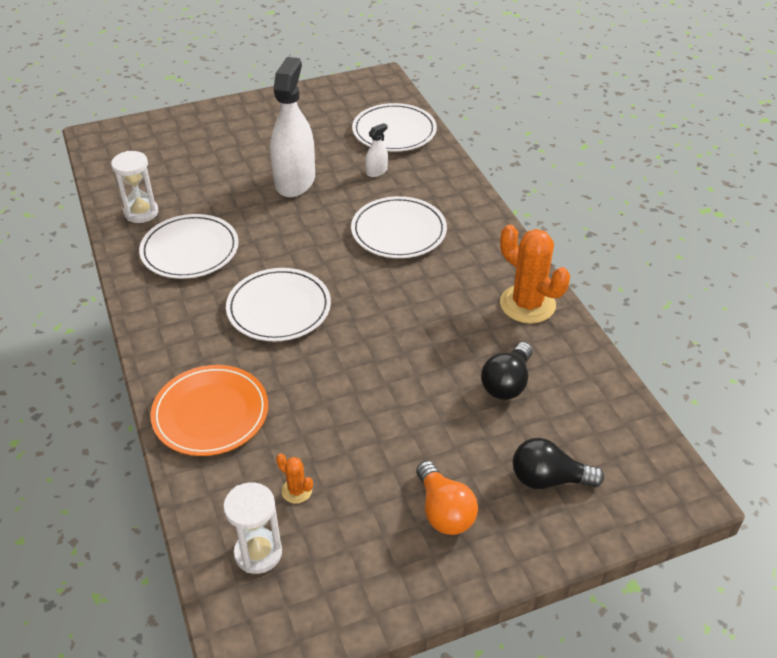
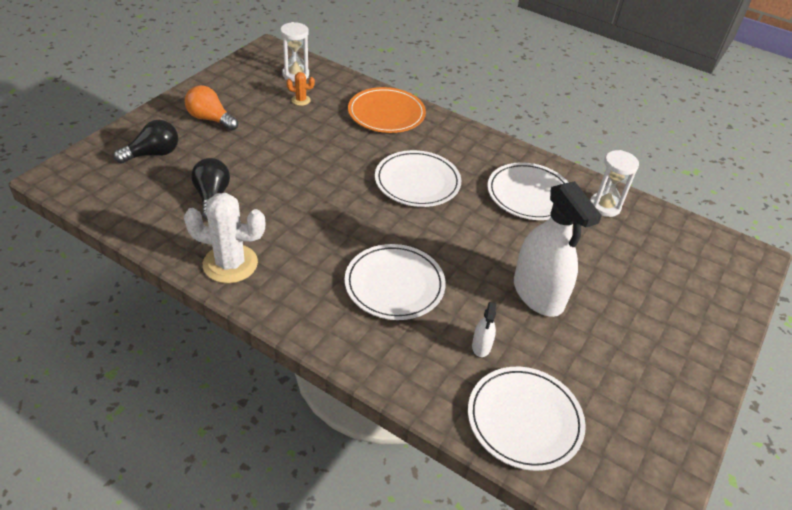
camera: 140 degrees right, 0 degrees up
(527, 304) = (230, 264): orange cactus -> white cactus

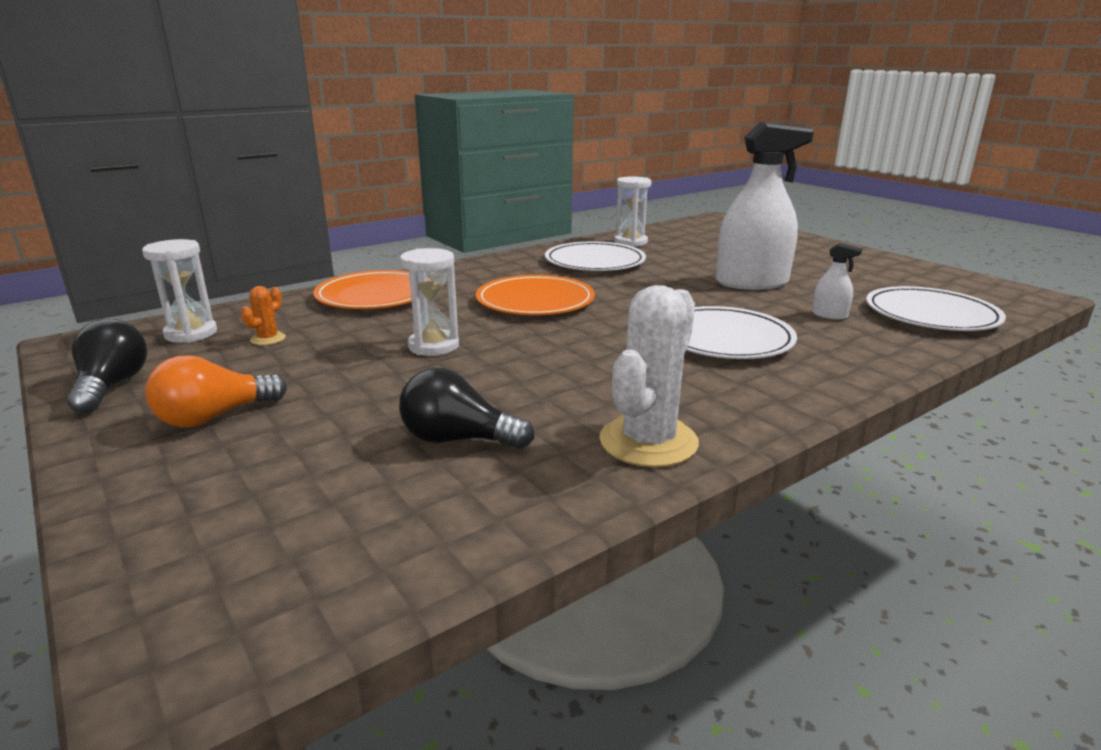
camera: 65 degrees left, 20 degrees down
(153, 154) = (253, 492): black light bulb -> black light bulb (112, 386)
(319, 159) = (433, 346): none -> white hourglass
(417, 182) = (535, 301): white plate -> orange plate

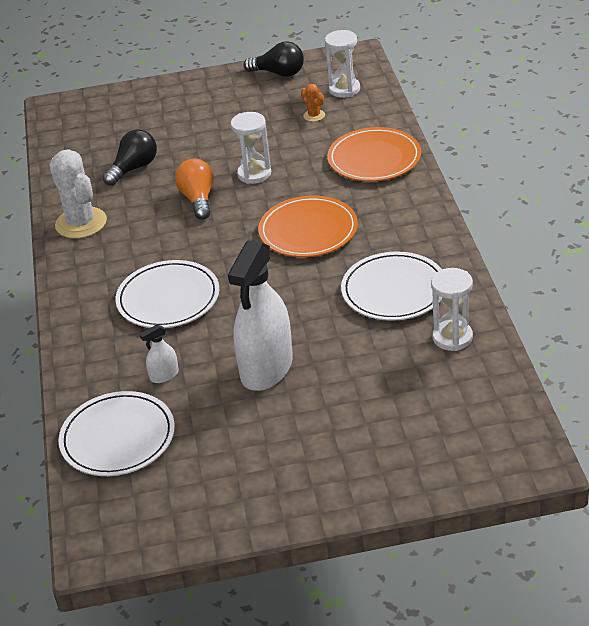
camera: 120 degrees right, 15 degrees up
(214, 417) = (217, 103): orange light bulb -> orange light bulb (198, 199)

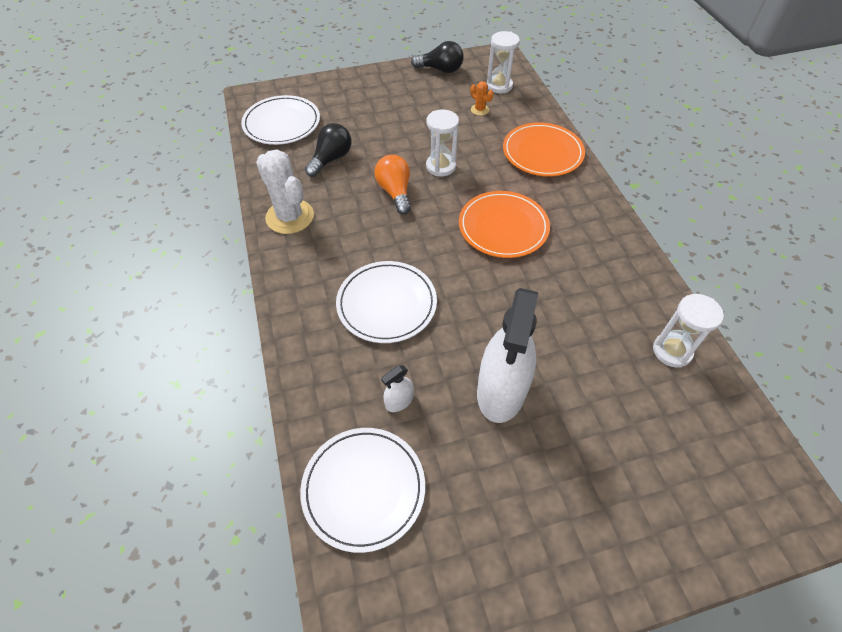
camera: 10 degrees left, 15 degrees up
(394, 290) = (600, 294): white plate -> white plate (282, 123)

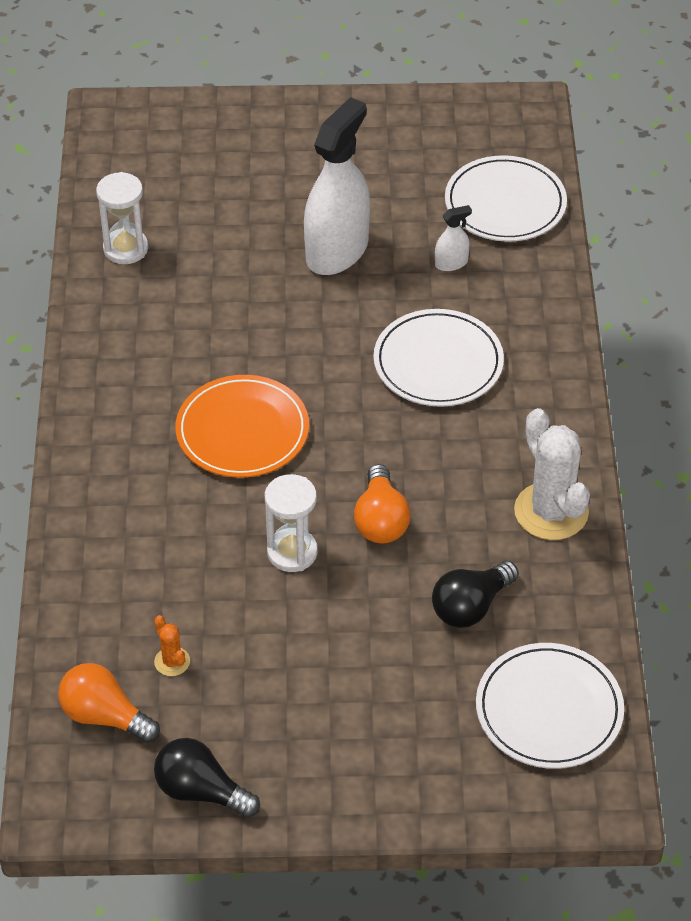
camera: 165 degrees left, 5 degrees down
(499, 86) = (105, 716): white hourglass -> orange light bulb
(542, 153) = (113, 543): orange plate -> none

